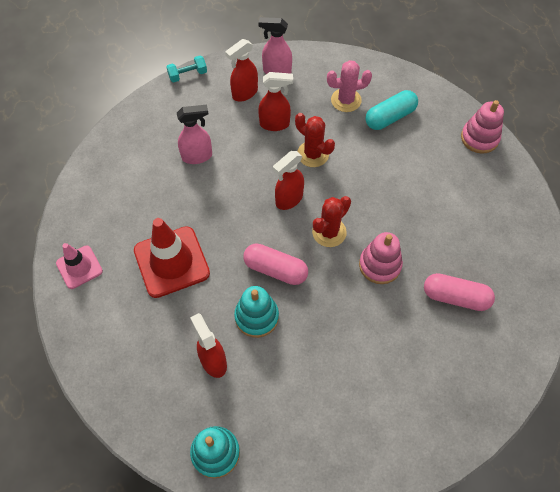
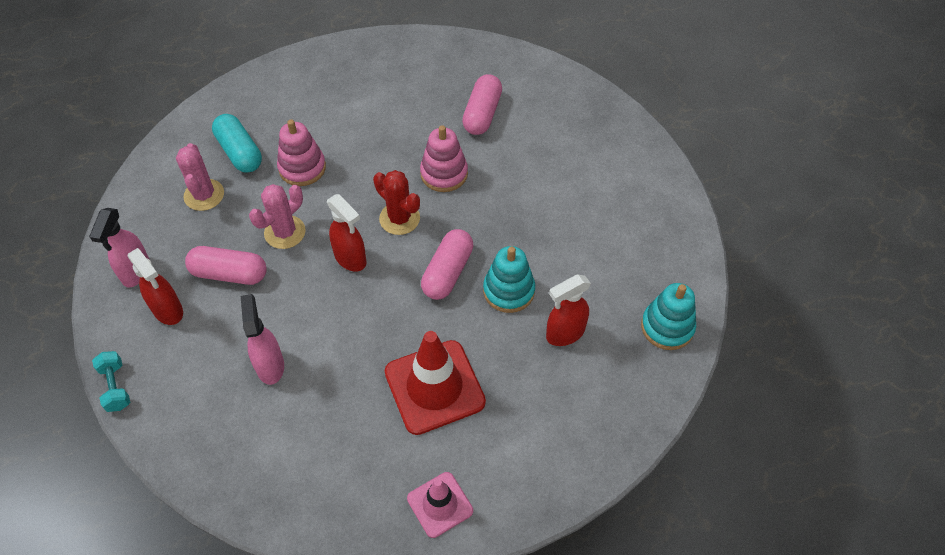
camera: 90 degrees left, 5 degrees down
(275, 124) = (229, 273): red spray bottle -> pink capsule
(313, 154) = (285, 232): red cactus -> pink cactus
(479, 138) = (284, 74): pink stacking toy -> pink stacking toy (302, 168)

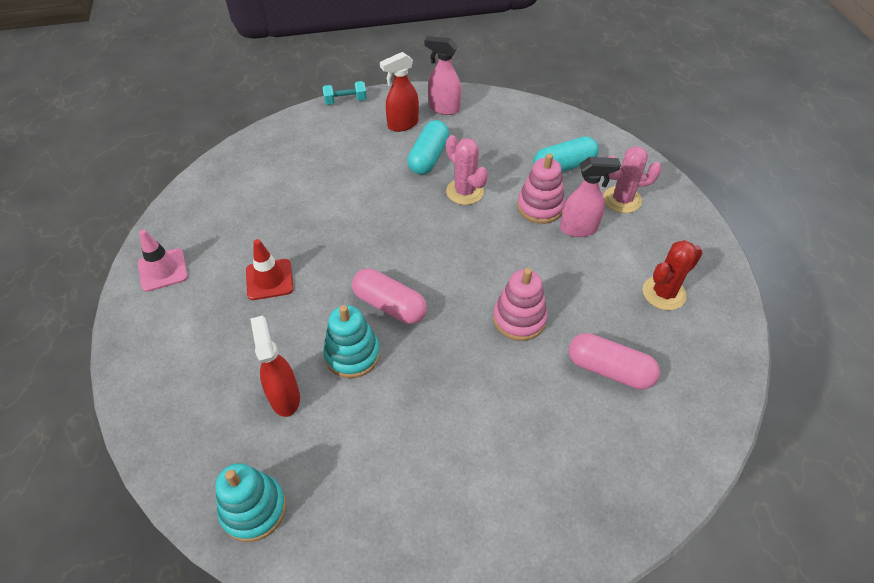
camera: 100 degrees right, 5 degrees down
(204, 195) = (515, 144): pink cactus -> pink cactus (622, 200)
(229, 273) = (428, 157): pink capsule -> turquoise capsule
(270, 365) = (332, 177): pink spray bottle -> pink spray bottle (579, 229)
(350, 258) = (425, 234): red spray bottle -> none
(399, 218) = (464, 274): red cactus -> red cactus (664, 293)
(434, 387) = (269, 279): red traffic cone -> red traffic cone, size x0.58

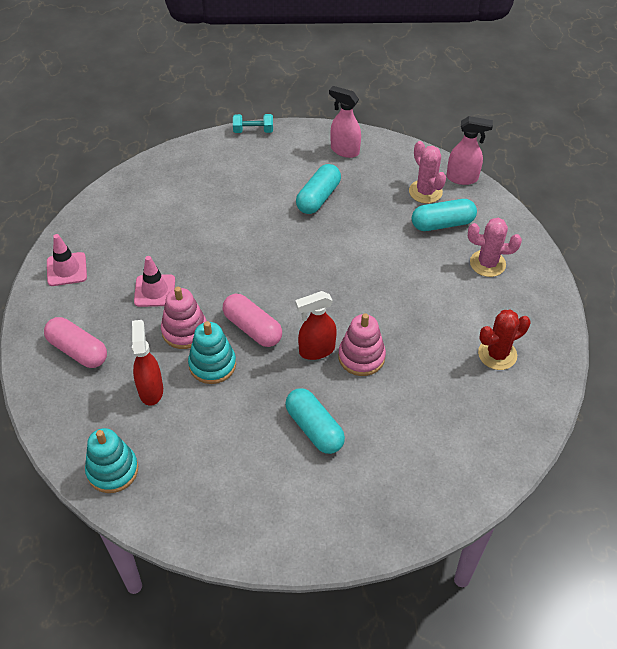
camera: 10 degrees right, 0 degrees up
(269, 279) = (154, 291): red traffic cone -> pink traffic cone
(402, 124) = (301, 162): red spray bottle -> red spray bottle (316, 350)
(465, 192) = (343, 235): pink cactus -> pink cactus (425, 192)
(488, 411) = (314, 428): none -> turquoise capsule
(540, 207) = (408, 259): pink stacking toy -> pink stacking toy (184, 331)
(579, 229) = (438, 285): pink spray bottle -> pink spray bottle (462, 178)
(609, 369) = (427, 411): pink capsule -> pink capsule (78, 350)

